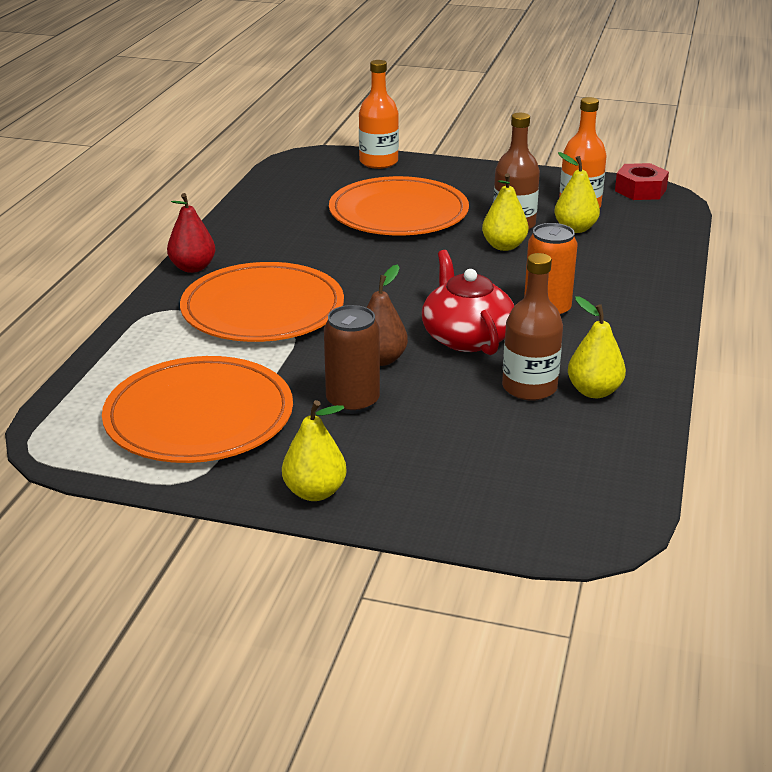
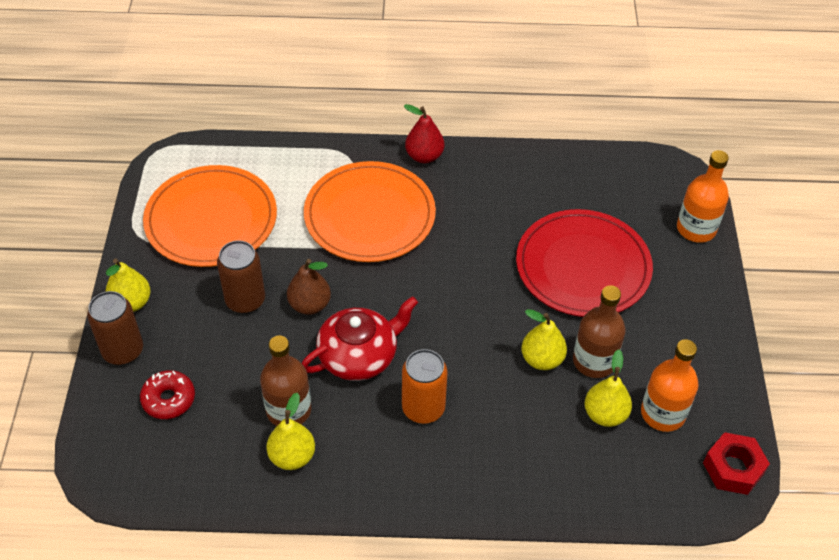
camera: 75 degrees right, 20 degrees up
(397, 504) = (123, 351): none -> brown can
(398, 213) = (583, 267): orange plate -> red plate
(491, 471) = (169, 399): none -> red donut

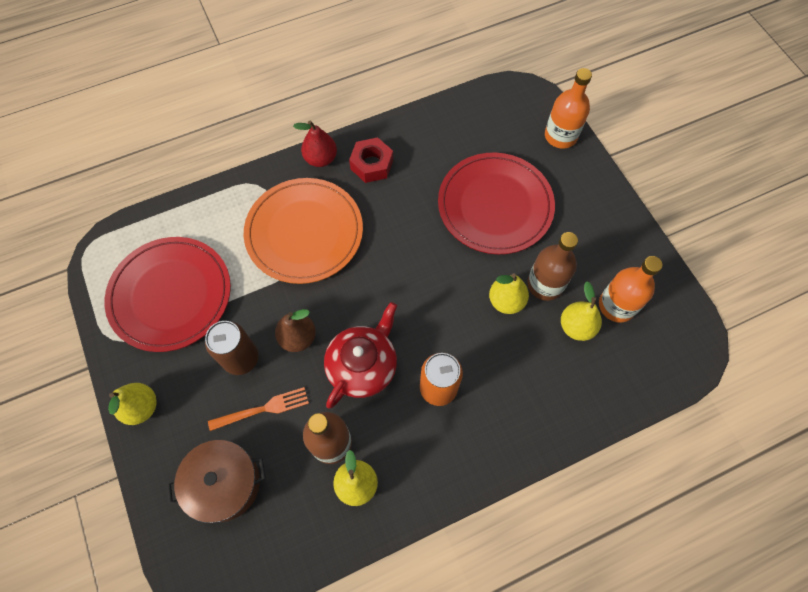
camera: 25 degrees left, 15 degrees up
(123, 351) = (158, 457): brown can -> none
(169, 399) = (224, 483): red donut -> brown pot
(211, 220) = (170, 295): orange plate -> red plate
(240, 352) = (263, 409): none -> orange fork
(733, 468) = (688, 328): red nut -> red nut (371, 164)

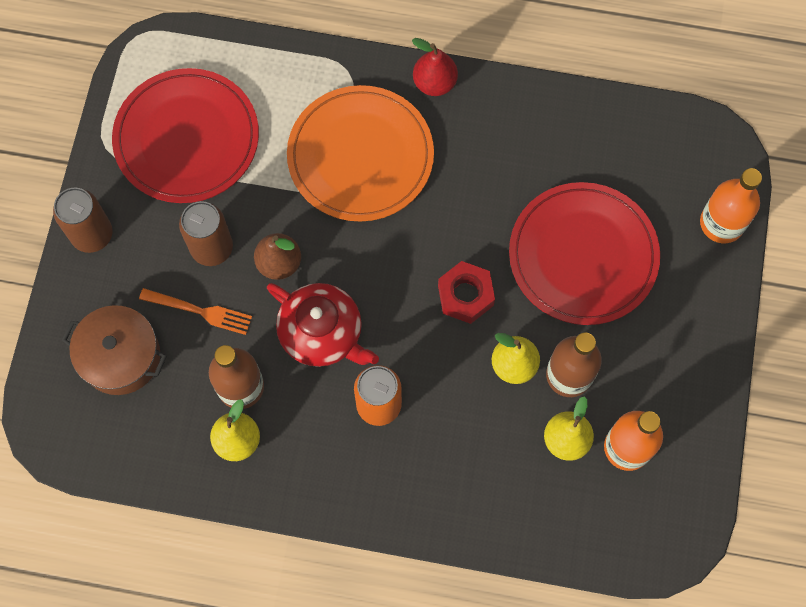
camera: 35 degrees right, 5 degrees up
(141, 407) = (92, 234): yellow pear -> brown can
(363, 365) = (322, 333): red teapot -> red teapot turned 60 degrees clockwise
(371, 164) = (484, 124): red nut -> red nut (465, 295)

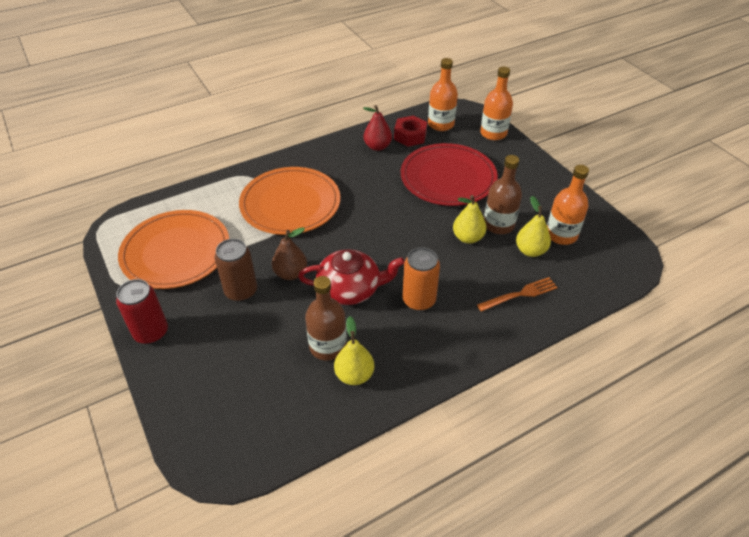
camera: 40 degrees left, 25 degrees down
(92, 234) = (151, 332): brown can -> red can
(120, 357) = (230, 384): brown pot -> none
(187, 138) = (176, 252): red plate -> orange plate
(200, 311) = (263, 326): orange fork -> orange fork (519, 294)
(434, 83) = (300, 157): red pear -> red pear (377, 146)
(465, 295) = (410, 225): red nut -> red nut (410, 136)
(667, 154) = (441, 124): none -> orange bottle

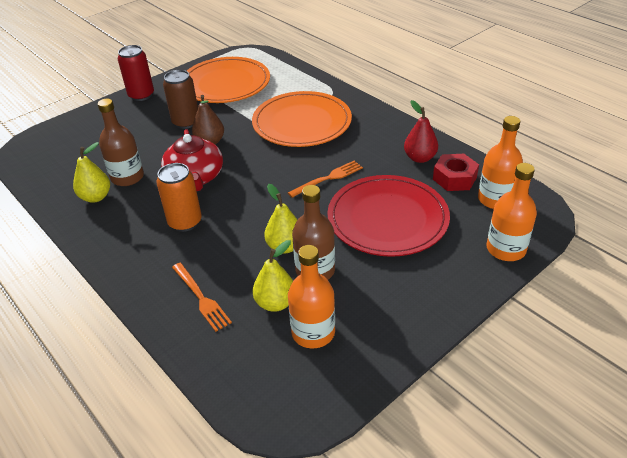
camera: 80 degrees right, 5 degrees down
(386, 200) = (328, 178): none -> orange fork

